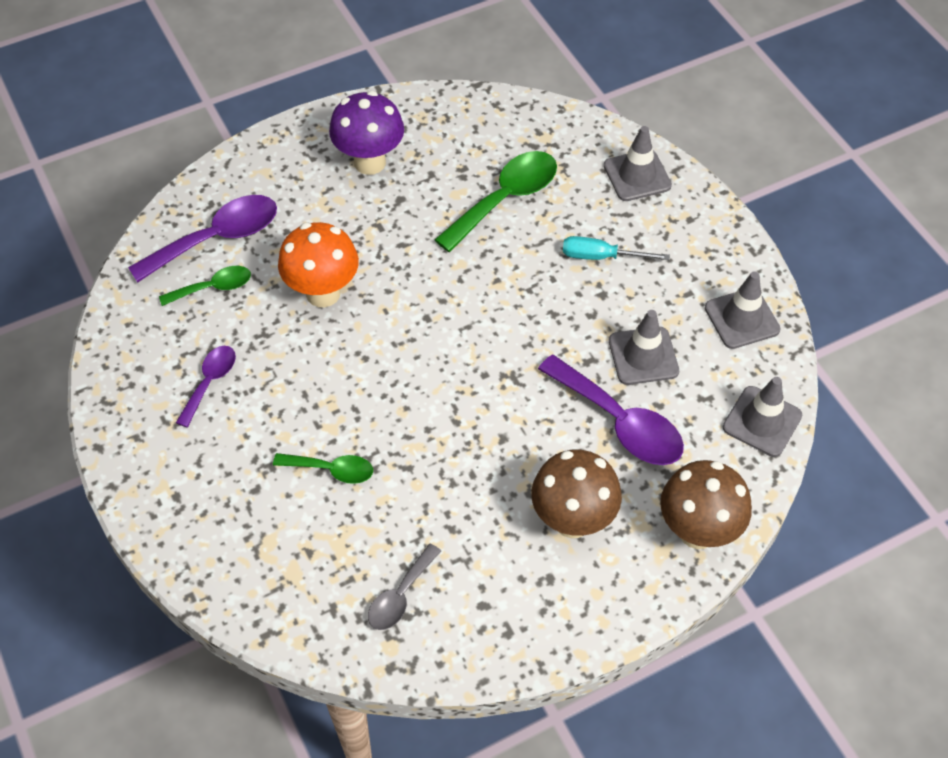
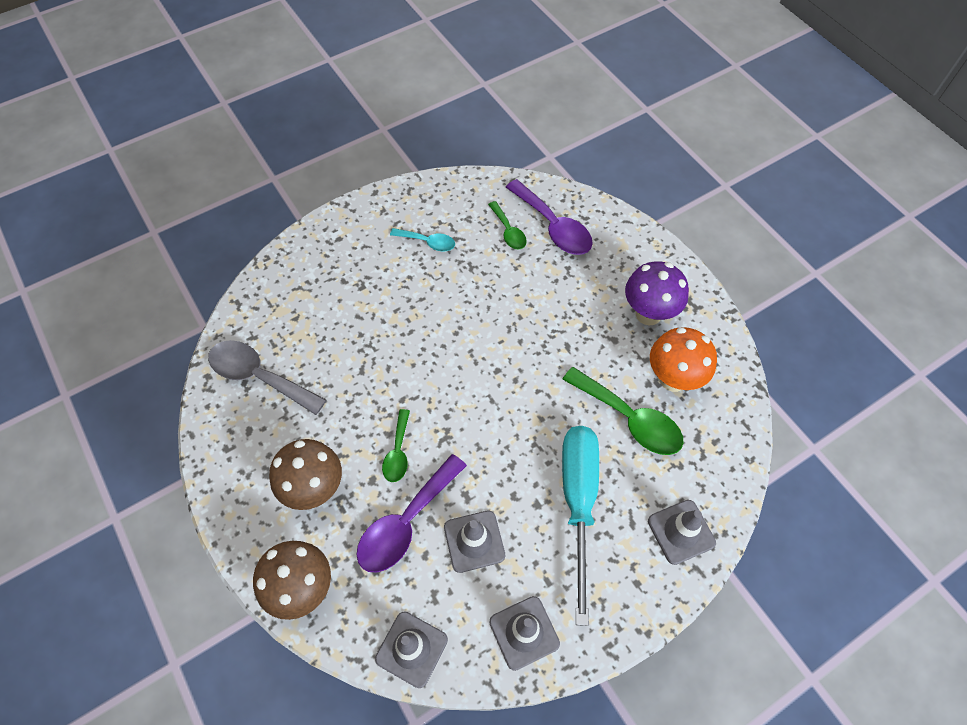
camera: 85 degrees right, 5 degrees up
(210, 382) = (428, 242): purple spoon -> turquoise spoon
(323, 293) = (512, 298): orange mushroom -> orange mushroom (673, 379)
(331, 470) = (359, 323): green spoon -> green spoon (398, 452)
(400, 595) = (259, 376): grey spoon -> grey spoon, size x1.75
(601, 257) = (578, 502): turquoise screwdriver -> turquoise screwdriver, size x2.01

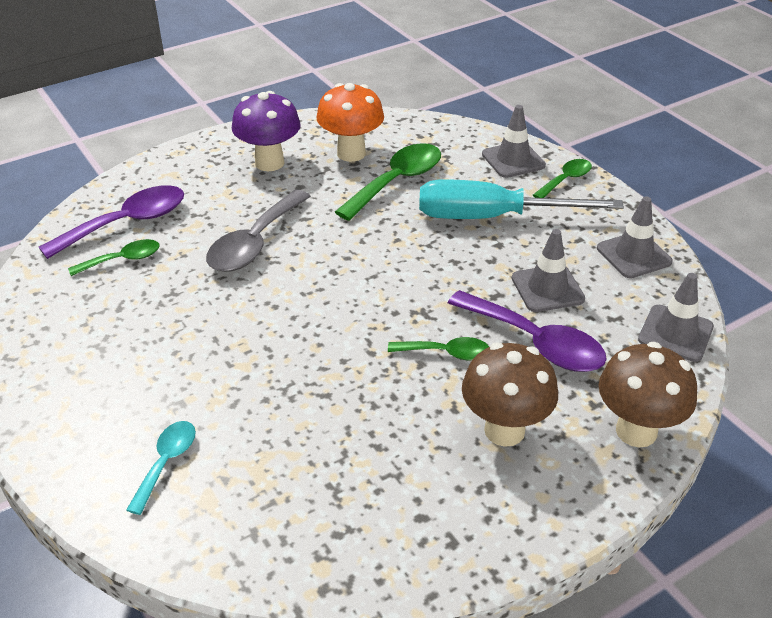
camera: 90 degrees left, 20 degrees down
(259, 376) = (328, 514): grey spoon -> grey spoon (255, 243)
(428, 242) = (118, 335): turquoise spoon -> turquoise spoon (166, 462)
(649, 583) = (565, 180): none -> green spoon

